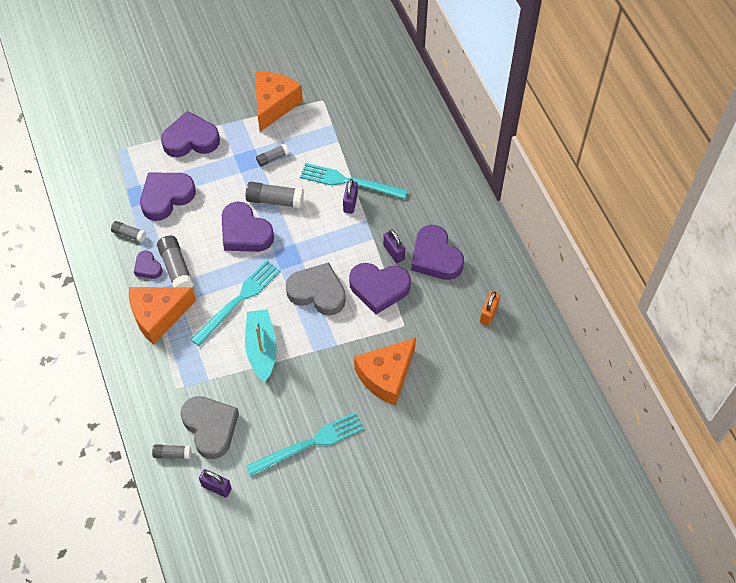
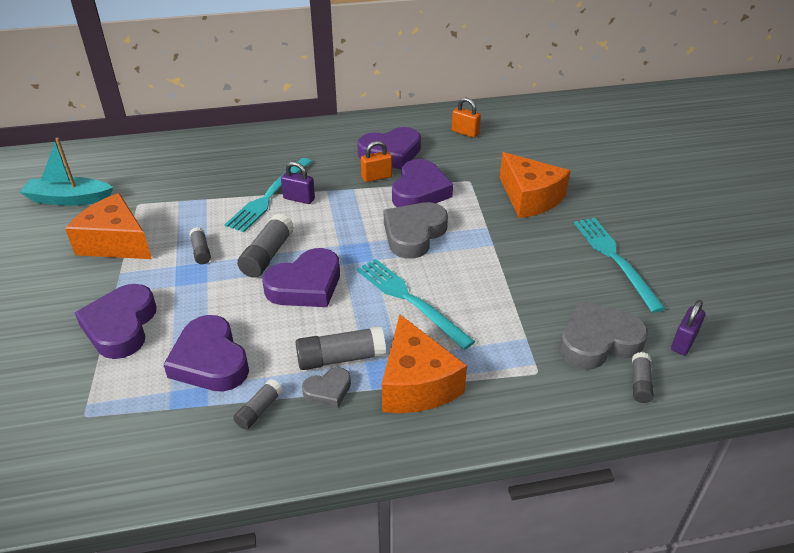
camera: 80 degrees left, 20 degrees down
(148, 267) = (328, 391): purple heart -> grey heart
(261, 348) = (484, 286): turquoise boat -> turquoise boat (69, 199)
(394, 252) = (376, 177): purple padlock -> orange padlock

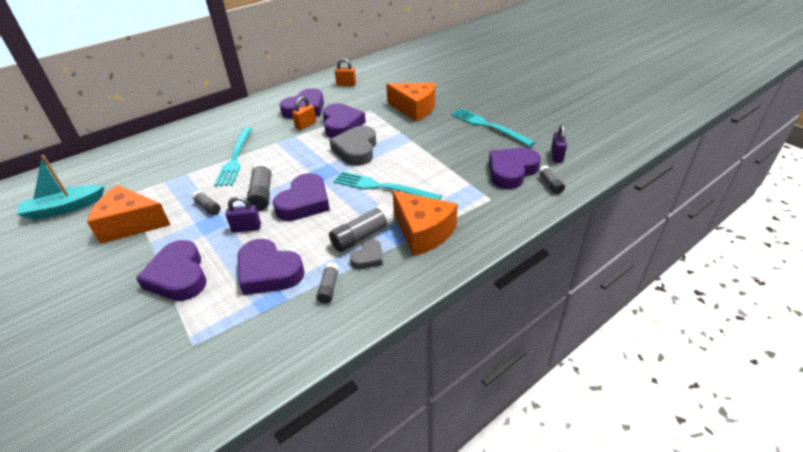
camera: 25 degrees left, 0 degrees up
(299, 199) = (259, 153): purple padlock -> purple padlock (246, 228)
(598, 341) = (511, 171): grey heart -> purple heart

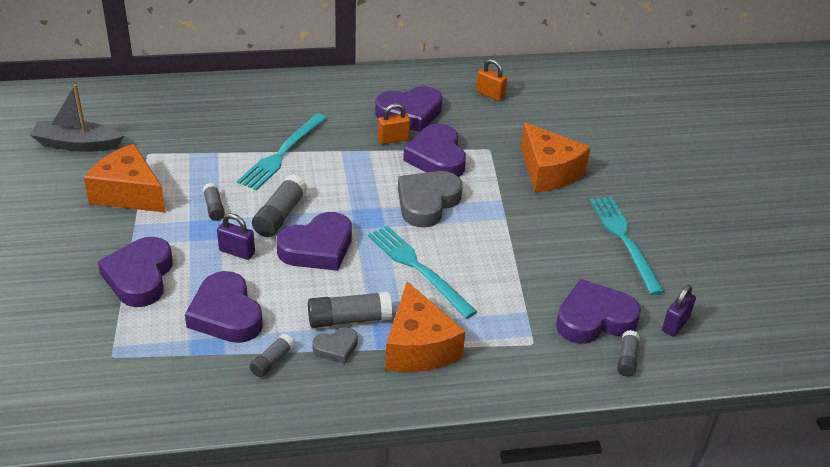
camera: 25 degrees right, 0 degrees up
(64, 208) = (77, 144): turquoise boat -> grey boat
(341, 125) = (437, 157): purple heart -> purple heart turned 150 degrees clockwise

